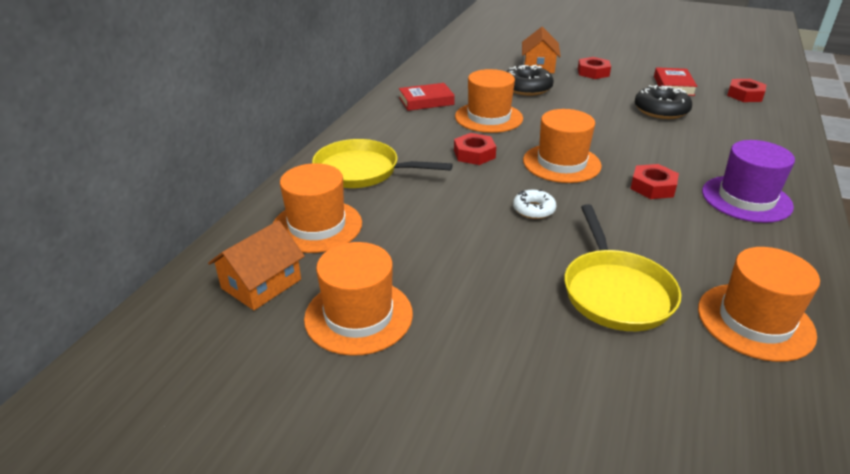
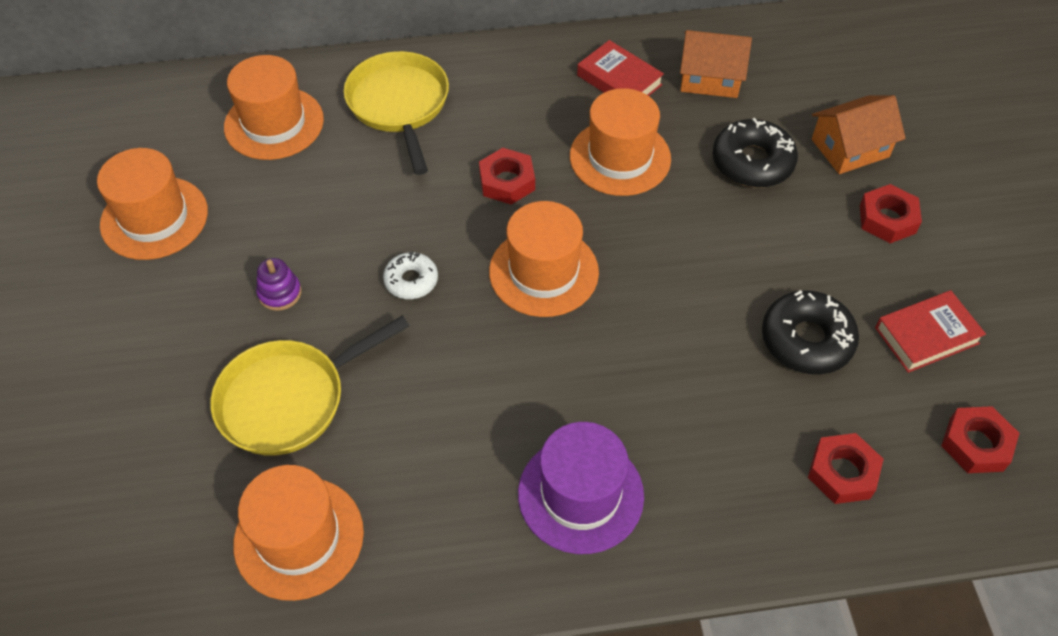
camera: 60 degrees right, 20 degrees up
(261, 284) = (166, 133): orange house -> orange house (710, 78)
(503, 269) = (280, 293): none -> purple stacking toy
(652, 187) = (544, 382): red nut -> red nut (842, 472)

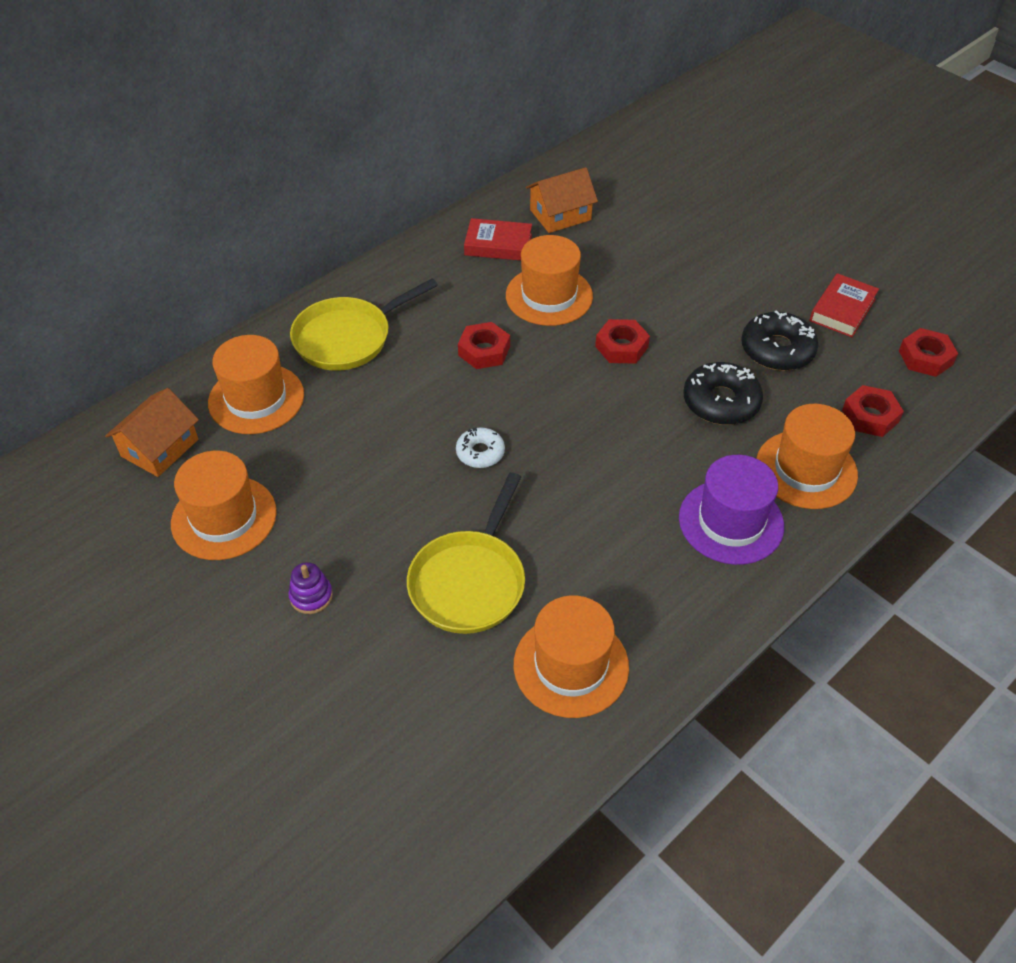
camera: 35 degrees left, 5 degrees down
(280, 293) = (387, 515): purple stacking toy -> purple stacking toy (311, 596)
(399, 105) = (348, 338): yellow pan -> yellow pan turned 75 degrees counterclockwise
(543, 272) = (569, 397): orange hat -> orange hat (806, 469)
(752, 162) = (640, 257): black donut -> black donut (721, 402)
(850, 148) = (693, 218): orange house -> orange house (160, 448)
(887, 219) = (756, 252): red nut -> red nut (621, 347)

